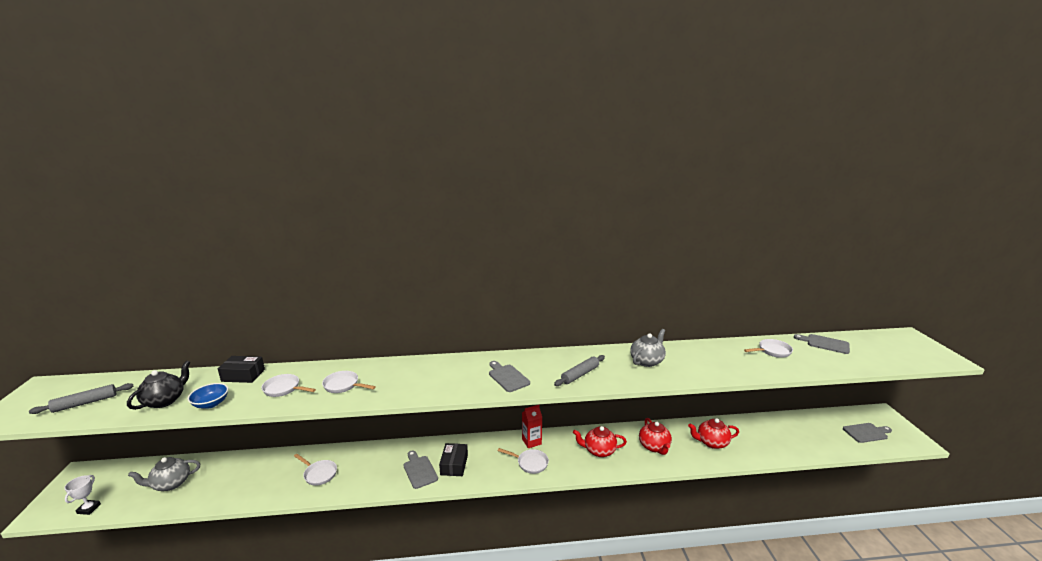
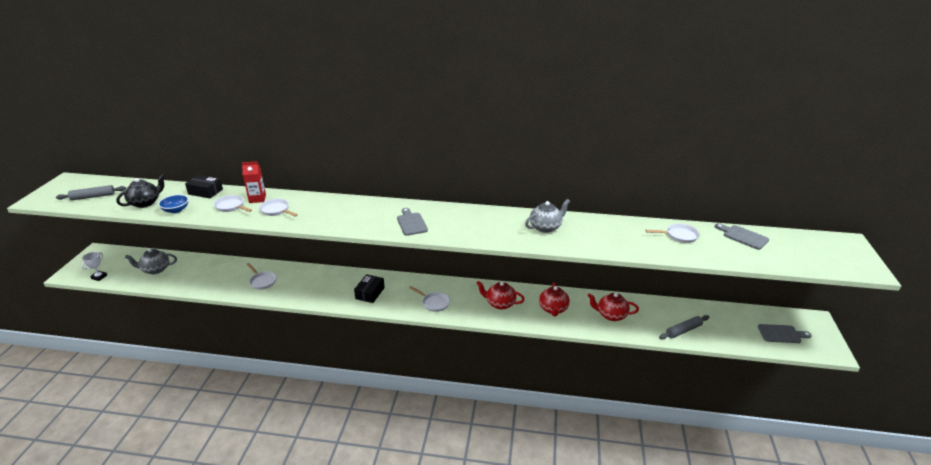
camera: 15 degrees right, 10 degrees up
(419, 470) = (340, 292): grey cutting board -> none
(531, 441) = (444, 286): red carton -> red carton (257, 199)
(580, 374) = (476, 230): grey rolling pin -> grey rolling pin (683, 330)

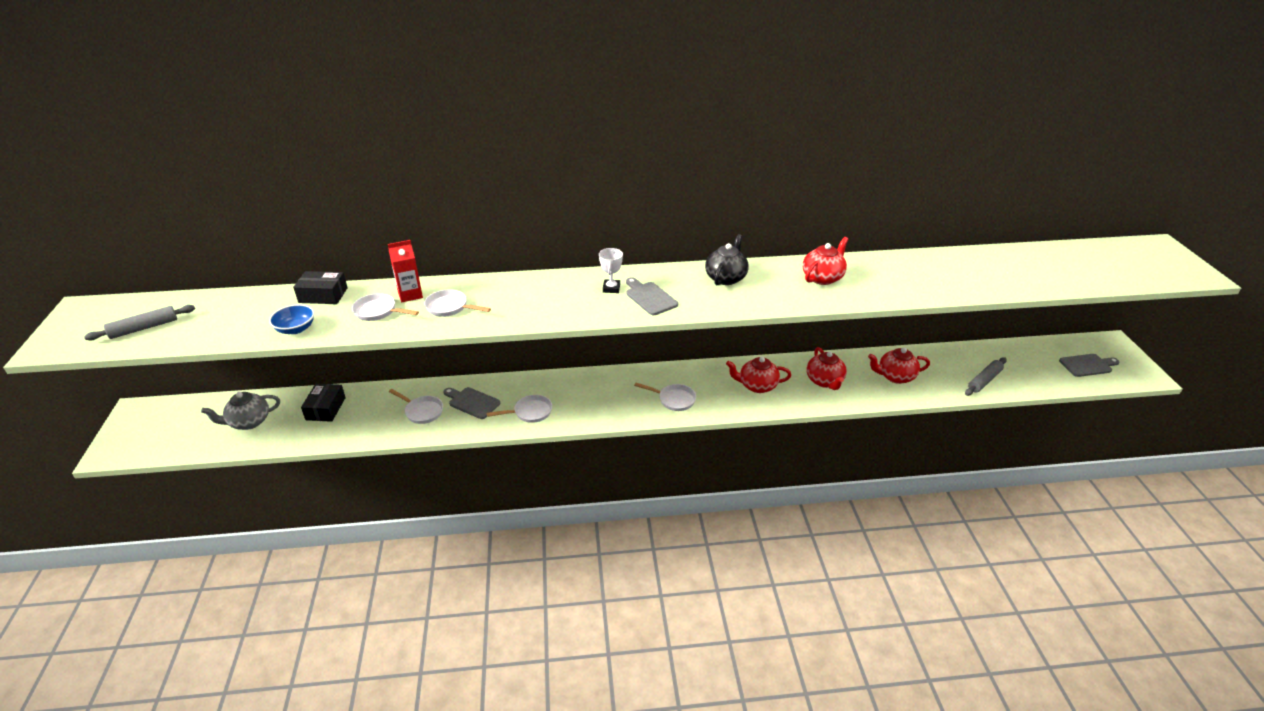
camera: 15 degrees left, 5 degrees up
(99, 277) = (163, 448): white trophy -> white trophy (611, 288)
(145, 203) = (239, 325): black teapot -> black teapot (726, 278)
(370, 293) = (582, 401): black box -> black box (326, 408)
(546, 227) = (823, 278): grey teapot -> red teapot
(679, 236) = (981, 265): white pan -> white pan (530, 412)
(743, 236) = (1050, 256): grey cutting board -> grey cutting board (472, 402)

